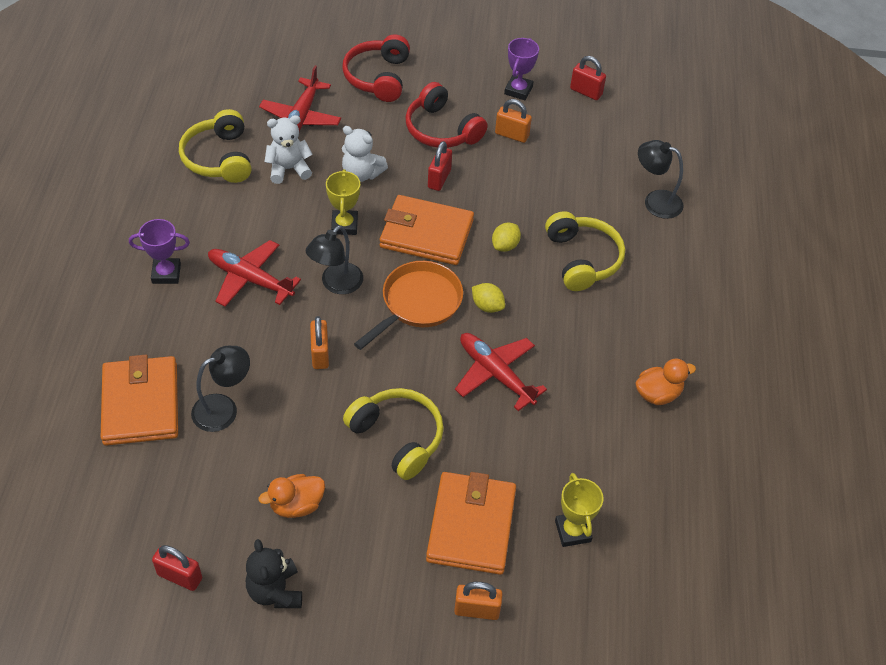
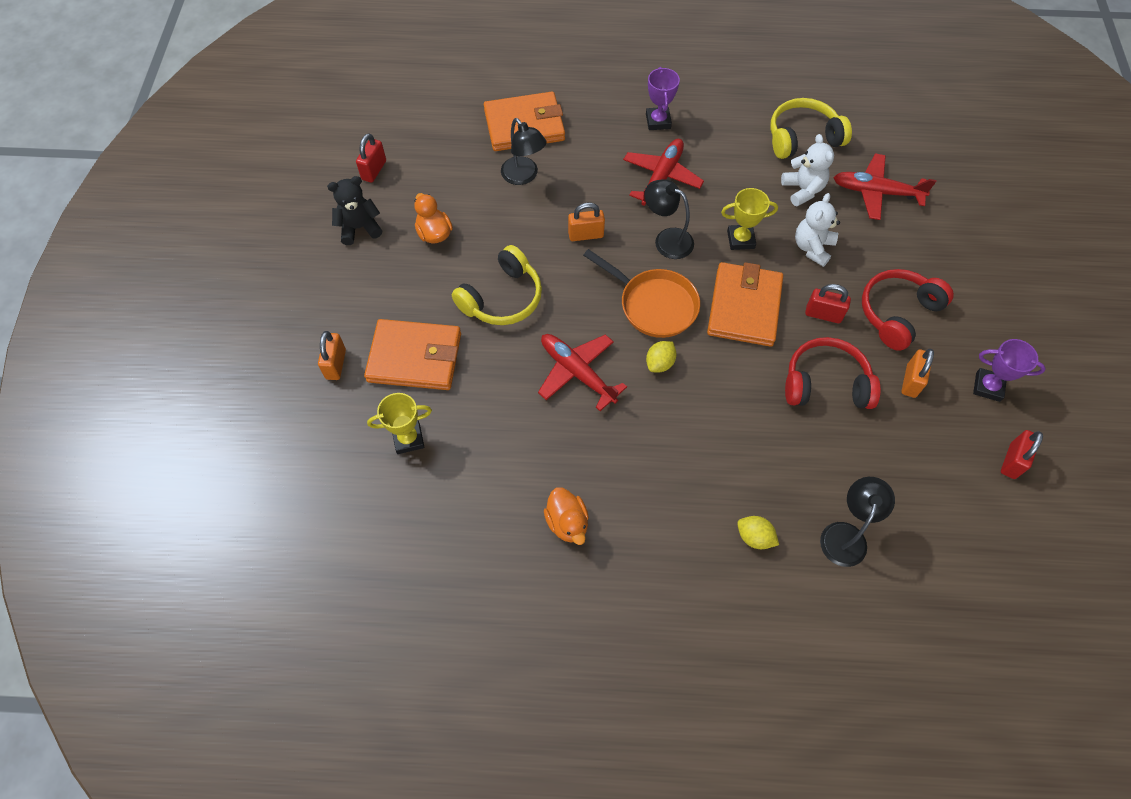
camera: 90 degrees right, 10 degrees up
(378, 77) = (959, 251): red headphones -> red headphones (825, 383)
(496, 374) = (577, 373): red plane -> red plane turned 90 degrees counterclockwise
(505, 246) = (743, 377): yellow lemon -> yellow lemon (754, 537)
(582, 259) = (739, 452): yellow headphones -> none

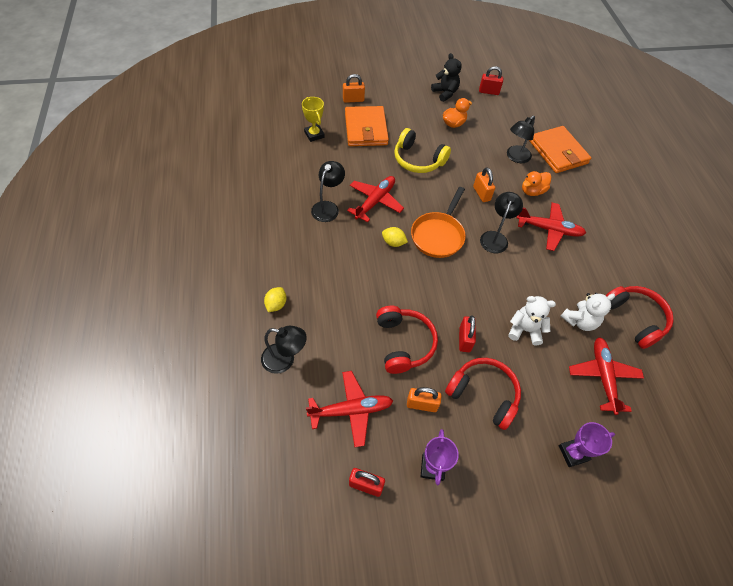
camera: 75 degrees right, 5 degrees down
(567, 523) = (273, 208): orange duck -> orange duck (532, 191)
(578, 441) = (328, 207): none -> black lamp
(658, 121) = (600, 223): purple trophy -> purple trophy (573, 453)
(740, 239) = (513, 282): yellow trophy -> none
(744, 307) = (454, 287): orange wallet -> none
(802, 138) = (634, 318): yellow headphones -> red headphones
(919, 462) = (351, 410): none -> red plane

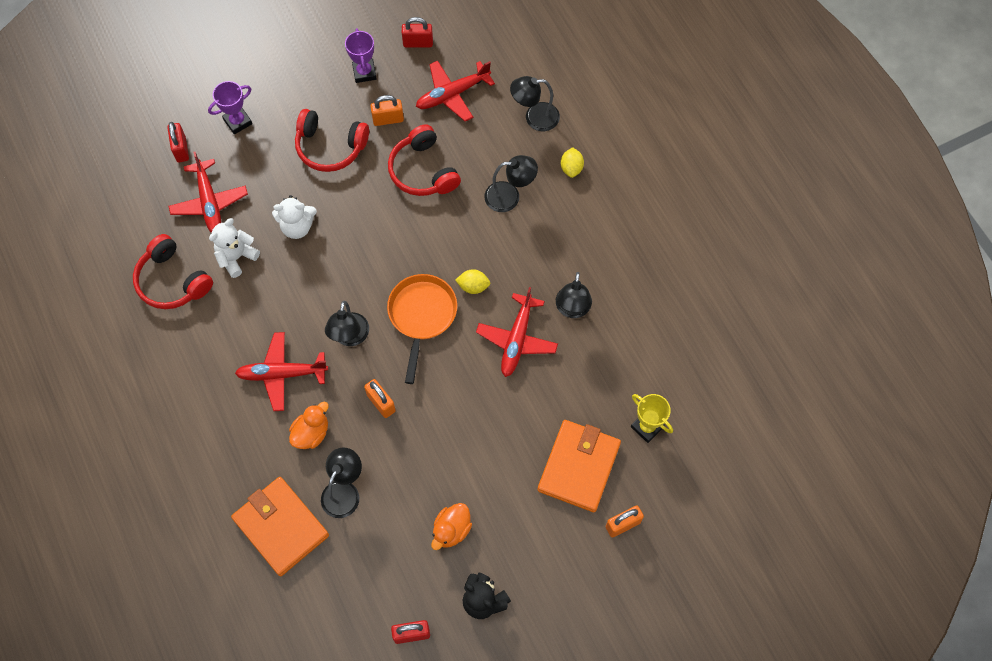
camera: 165 degrees right, 10 degrees up
(338, 298) = (510, 196): none -> black lamp
(366, 129) = (578, 467): orange wallet -> orange wallet turned 45 degrees clockwise
(418, 160) = (483, 433): yellow headphones -> none
(464, 339) = (360, 195): red padlock -> red padlock (181, 149)

